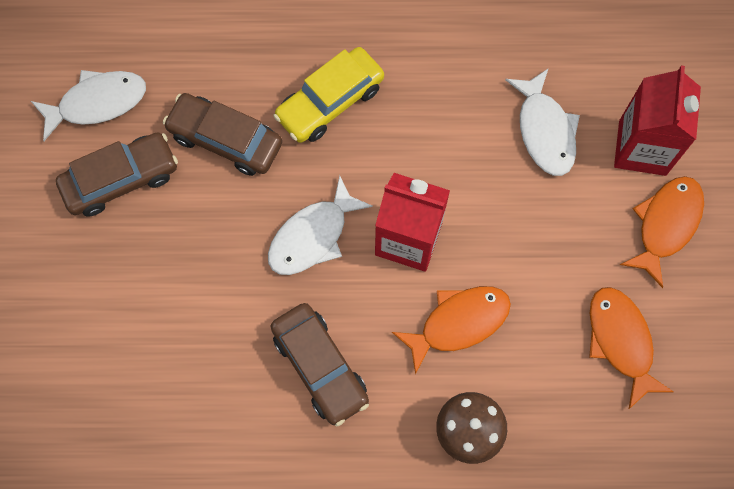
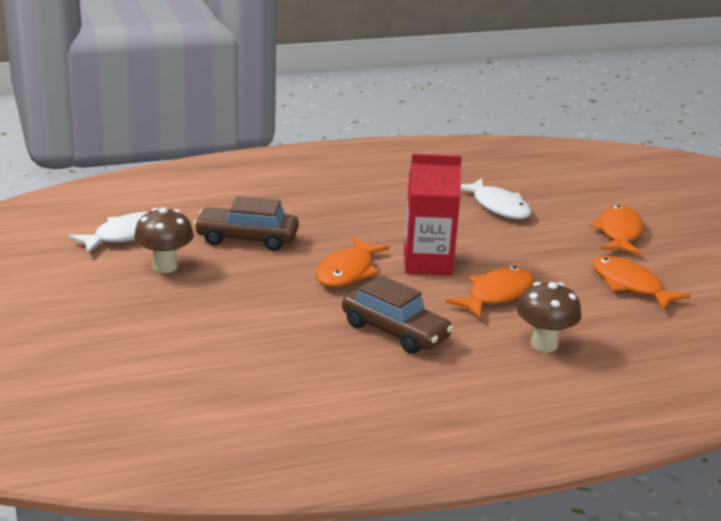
camera: 20 degrees left, 45 degrees down
(121, 179) = (165, 267): brown car -> brown mushroom
(313, 236) = (348, 272): white fish -> orange fish
(330, 102) = (323, 214): yellow car -> none
(642, 147) = (574, 205): red carton -> none

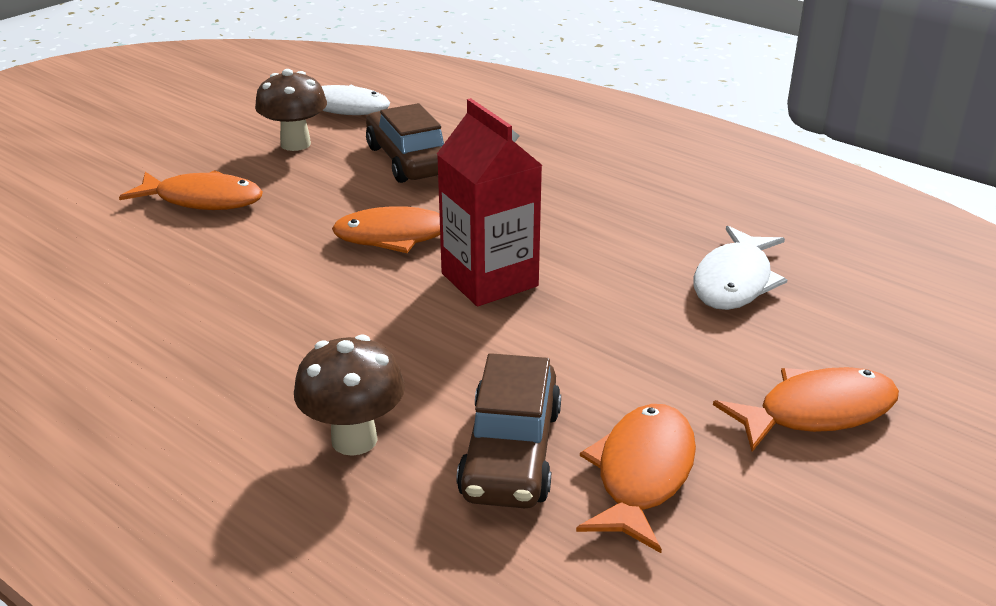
camera: 60 degrees right, 5 degrees up
(395, 331) = (281, 312): brown car -> brown car (511, 452)
(496, 295) = (461, 356): orange fish -> orange fish (203, 200)

